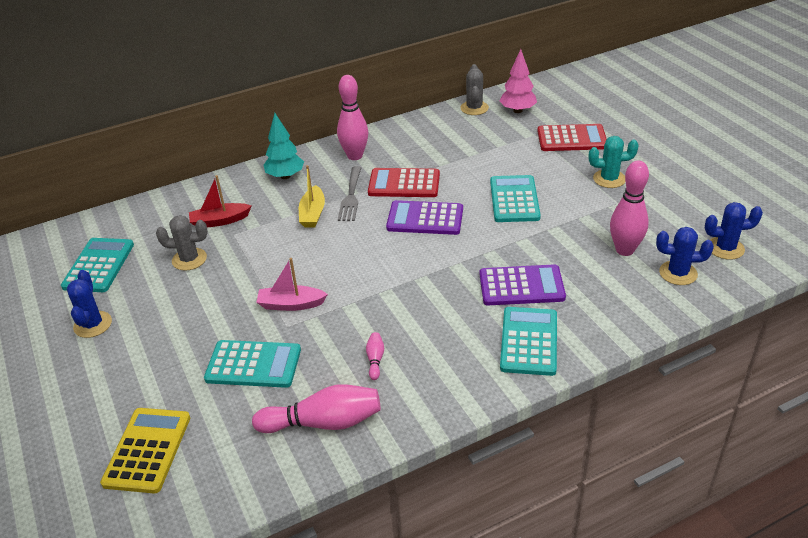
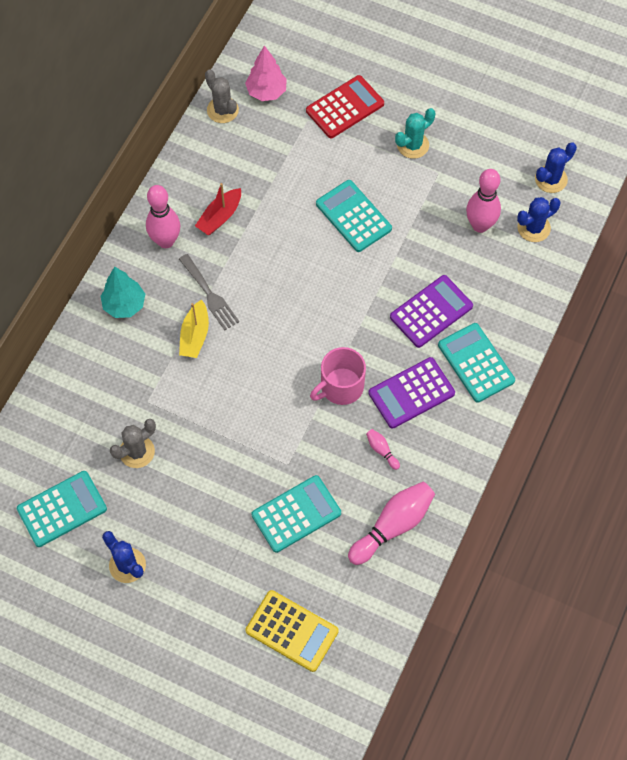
camera: 40 degrees left, 25 degrees up
(99, 265) = (62, 509): turquoise calculator -> turquoise calculator turned 90 degrees clockwise
(147, 450) = (292, 631): yellow calculator -> yellow calculator turned 150 degrees clockwise
(220, 221) = (118, 394): red boat -> red boat (220, 217)
(291, 304) = (270, 442): pink boat -> none
(313, 214) = (195, 335): yellow boat -> yellow boat turned 45 degrees clockwise
(388, 298) = (341, 386): none -> pink mug
(404, 184) = (243, 251): red calculator -> none
(425, 219) = (297, 283): purple calculator -> purple calculator (411, 393)

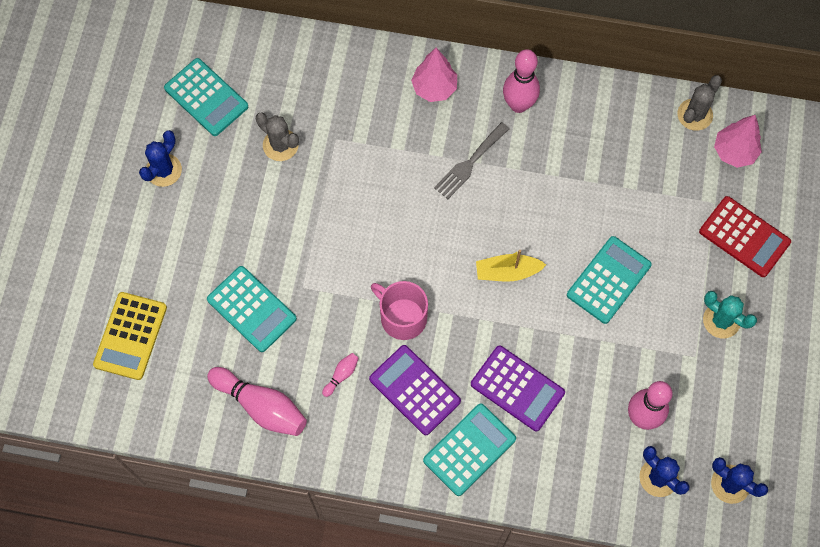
camera: 75 degrees right, 5 degrees up
(124, 305) = (434, 88): turquoise tree -> pink tree
(195, 335) = (420, 162): yellow boat -> yellow boat (507, 272)
(220, 217) = (563, 148): red boat -> none

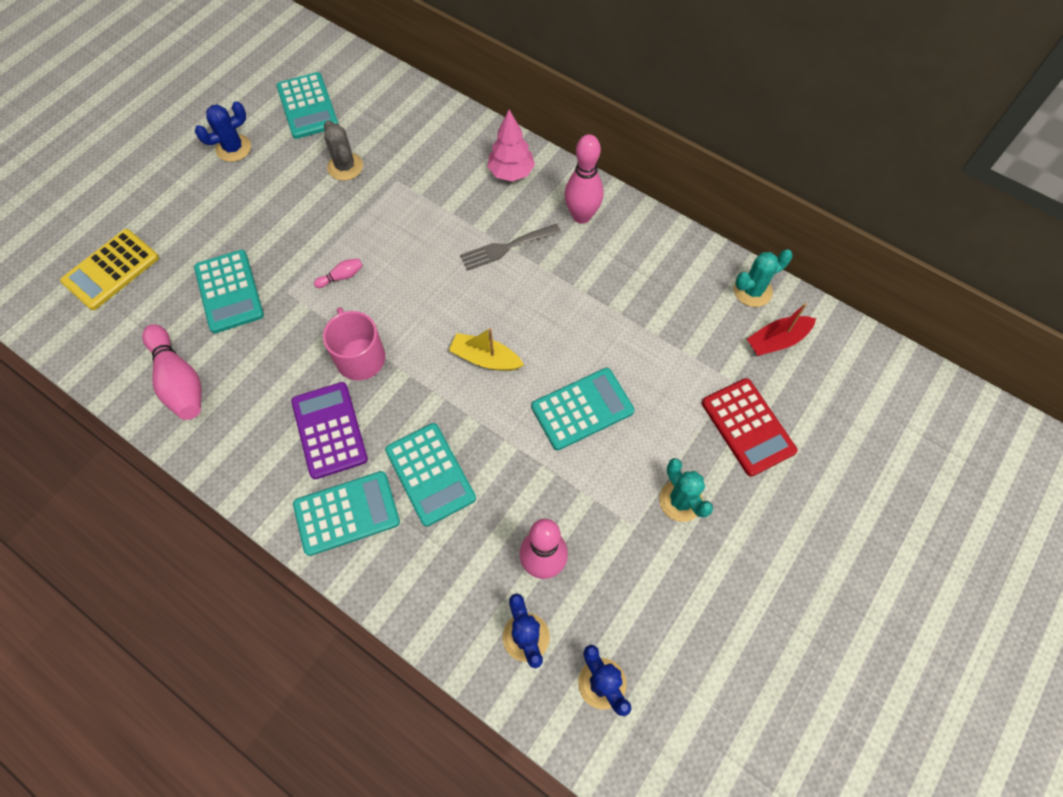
camera: 25 degrees right, 5 degrees down
(341, 375) = (270, 385): pink bowling pin -> pink bowling pin (341, 277)
(517, 388) = (430, 474): purple calculator -> turquoise calculator
(694, 115) = (752, 291): grey cactus -> turquoise cactus
(734, 152) = (777, 341): pink tree -> red boat

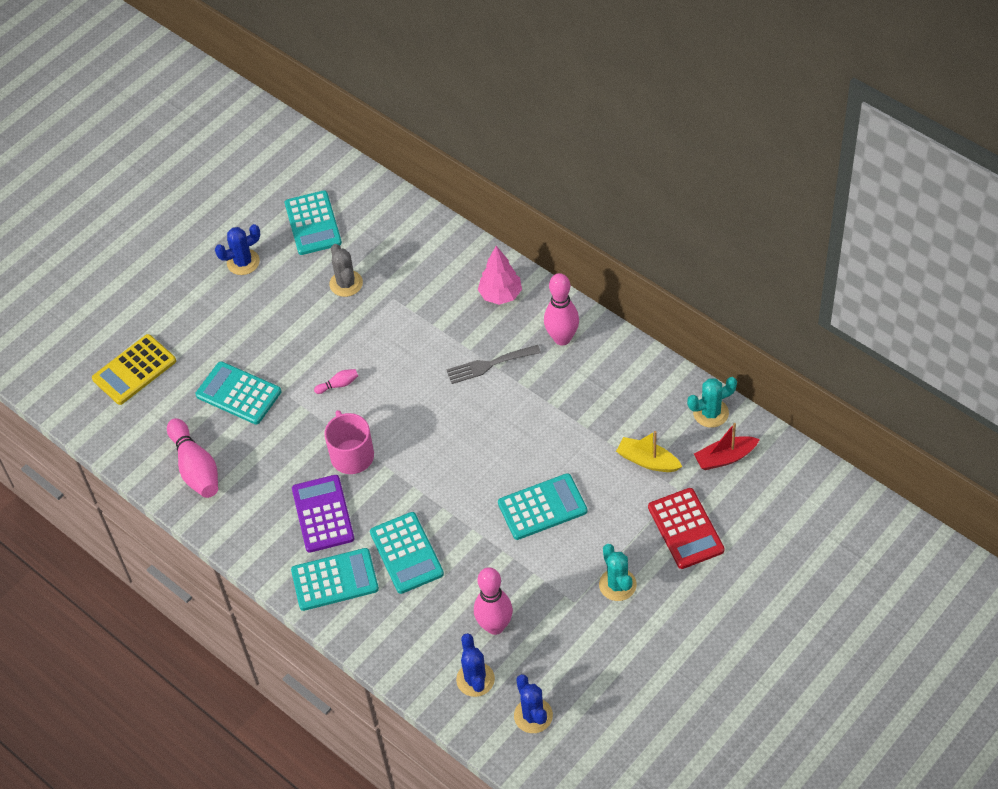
camera: 10 degrees right, 10 degrees down
(229, 291) = (238, 393): turquoise calculator -> turquoise calculator turned 135 degrees clockwise
(485, 358) = (461, 461): yellow boat -> yellow boat (647, 461)

